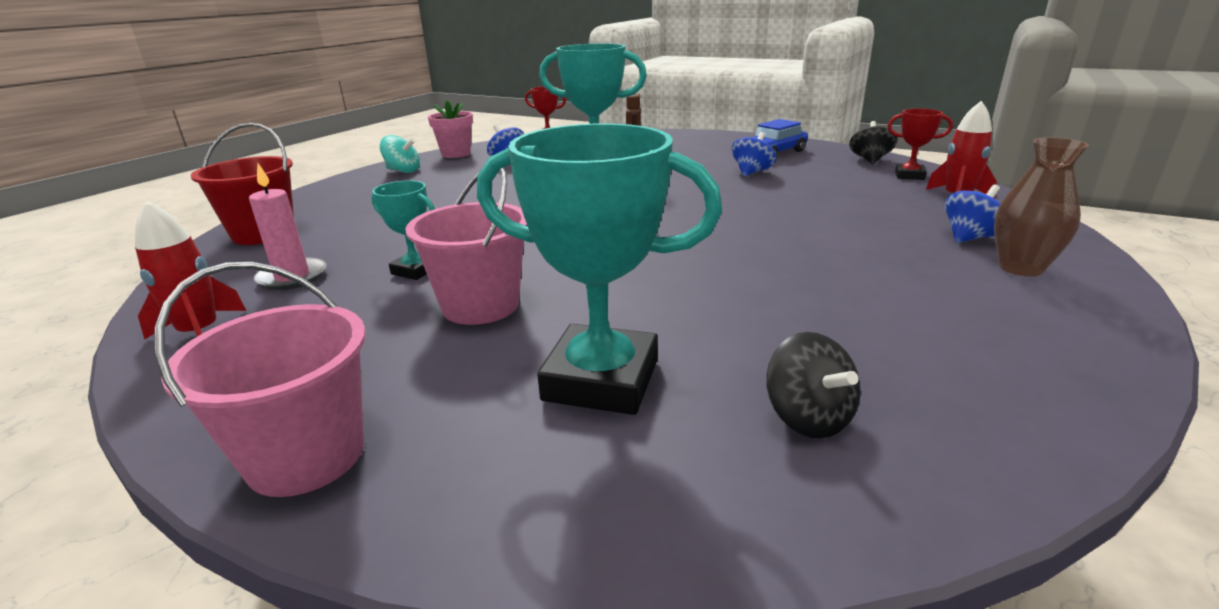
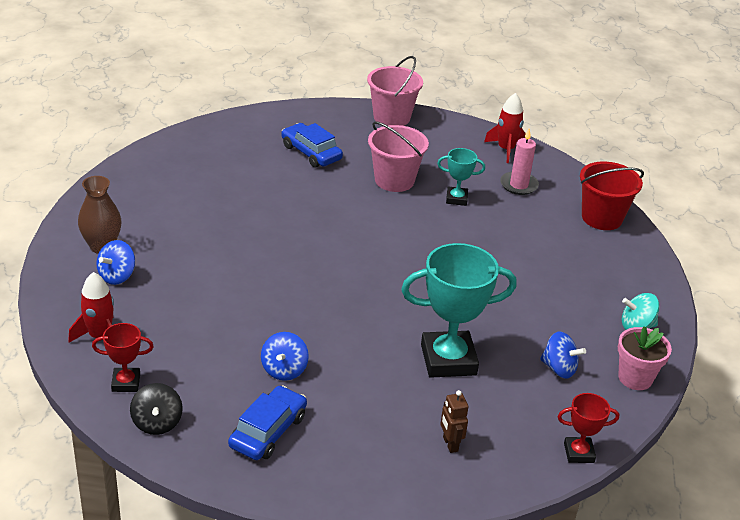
camera: 155 degrees right, 10 degrees up
(601, 380) = (311, 152): turquoise trophy -> blue car
(808, 417) = (229, 149): black spinning top -> none

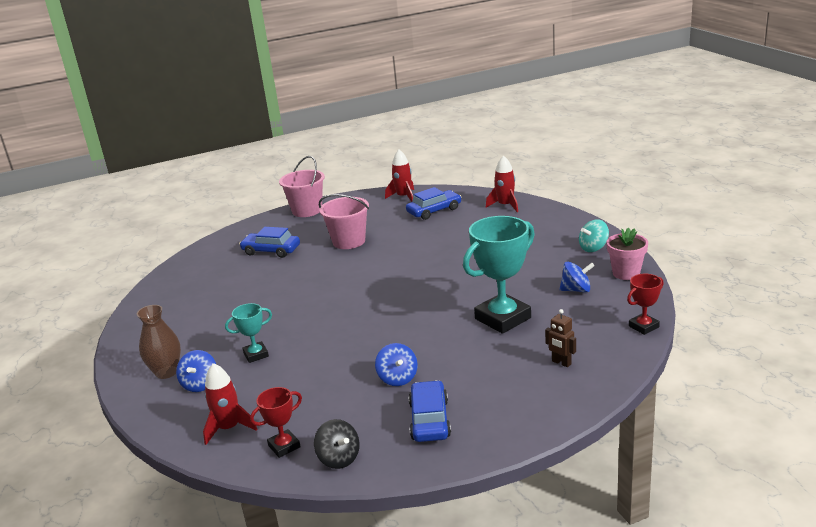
camera: 25 degrees left, 10 degrees down
(456, 199) = (402, 234): turquoise trophy -> turquoise trophy (256, 355)
(519, 185) = (434, 211): pink candle -> blue car
(602, 218) = (505, 205): red bucket -> red rocket

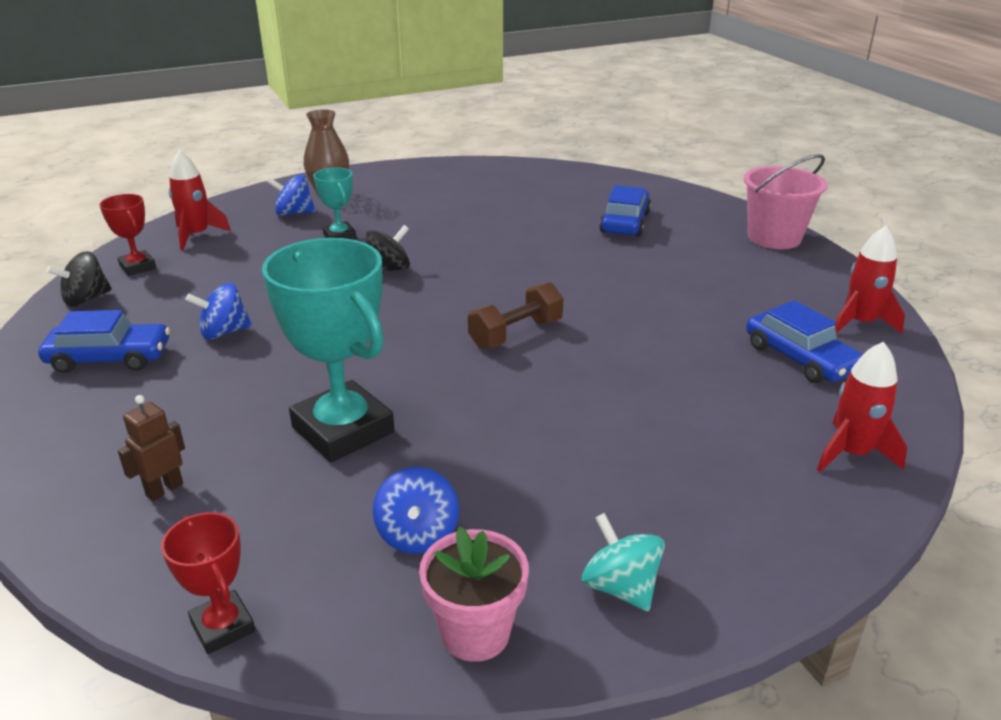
camera: 85 degrees right, 5 degrees up
(318, 327) = (388, 270): none -> black spinning top
(349, 241) = (656, 278): pink bucket -> none
(407, 278) = (515, 334): none -> brown dumbbell

